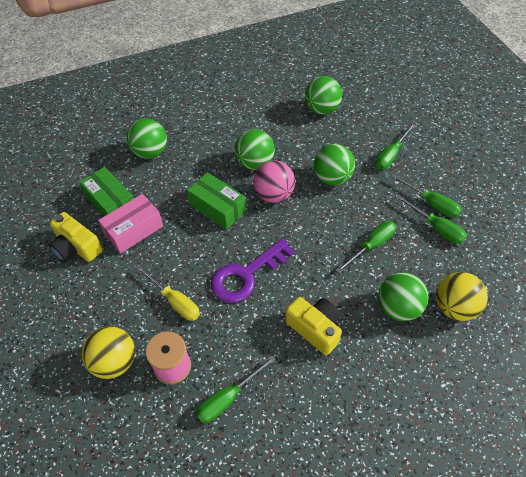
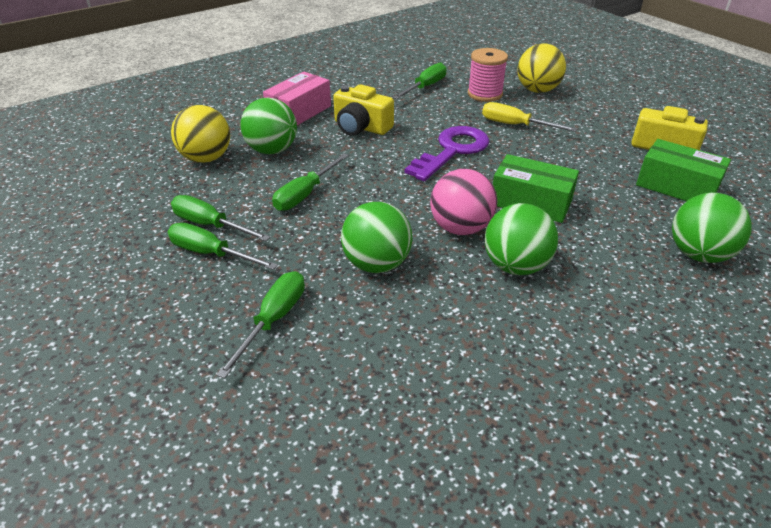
camera: 165 degrees right, 15 degrees down
(134, 230) = (616, 167): pink box -> pink box (299, 112)
(321, 109) = (435, 399): green ball -> none

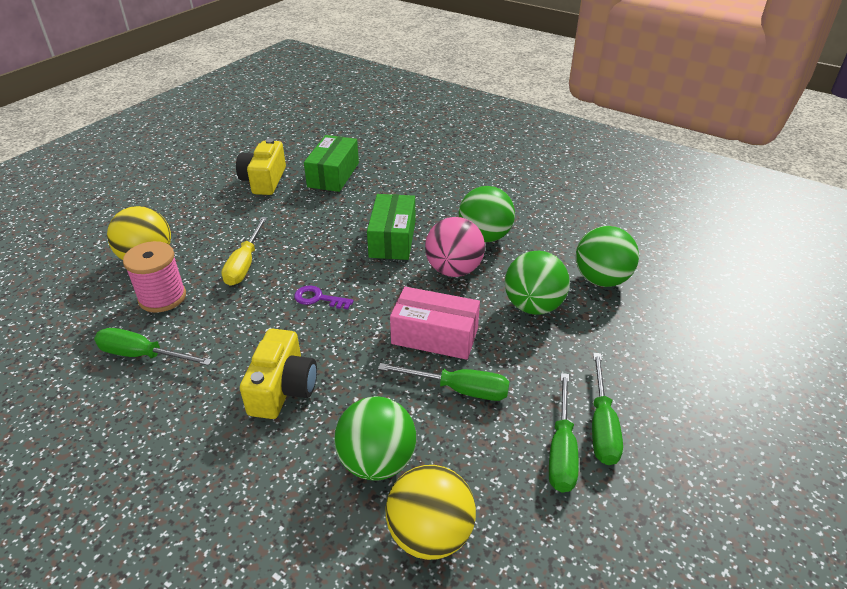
camera: 110 degrees left, 0 degrees up
(274, 320) = (640, 345): green screwdriver -> none
(299, 112) = (251, 476): pink box -> pink box (435, 336)
(452, 151) = (318, 298): purple key -> purple key, size x0.48
(698, 254) = (420, 167): green ball -> green ball (601, 280)

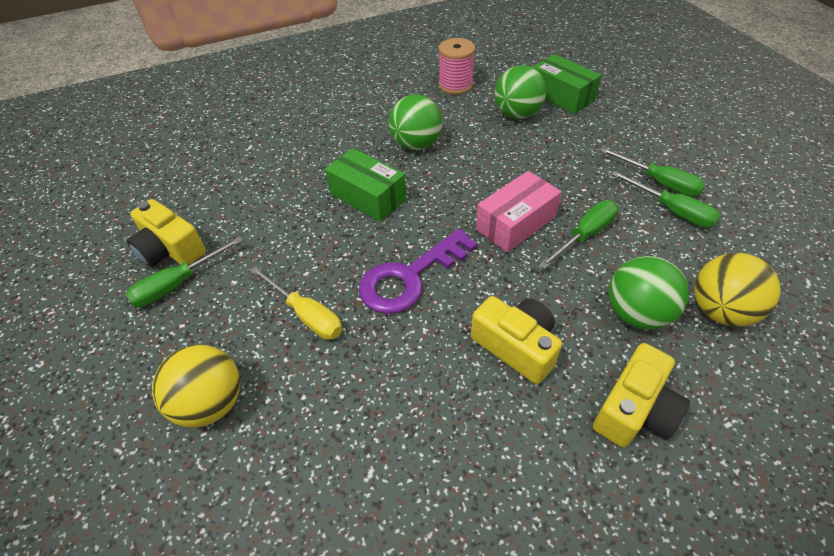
camera: 55 degrees left, 10 degrees up
(142, 355) = (387, 454): green screwdriver -> green screwdriver (178, 284)
(162, 297) = (299, 407): pink spool -> pink spool (455, 85)
(255, 493) = (634, 410): none -> yellow camera
(318, 298) = (410, 277): purple key -> purple key, size x2.10
(333, 175) = (223, 195): green box -> green box (561, 96)
(454, 270) = (443, 179): pink ball -> none
(533, 306) = (520, 158): green ball -> none

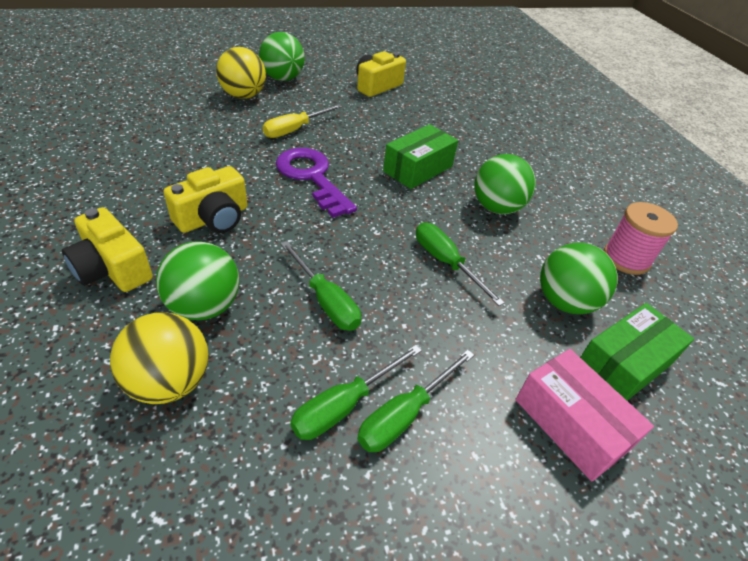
camera: 90 degrees right, 5 degrees down
(145, 365) = (283, 78): none -> green ball
(178, 284) = (343, 88): green screwdriver -> green screwdriver (445, 262)
(515, 223) = (359, 252): pink box -> pink box (571, 424)

